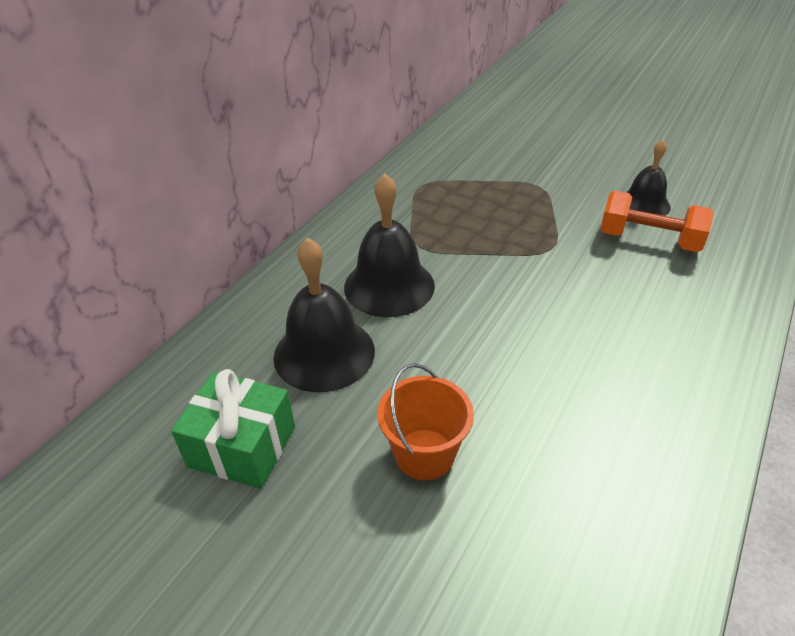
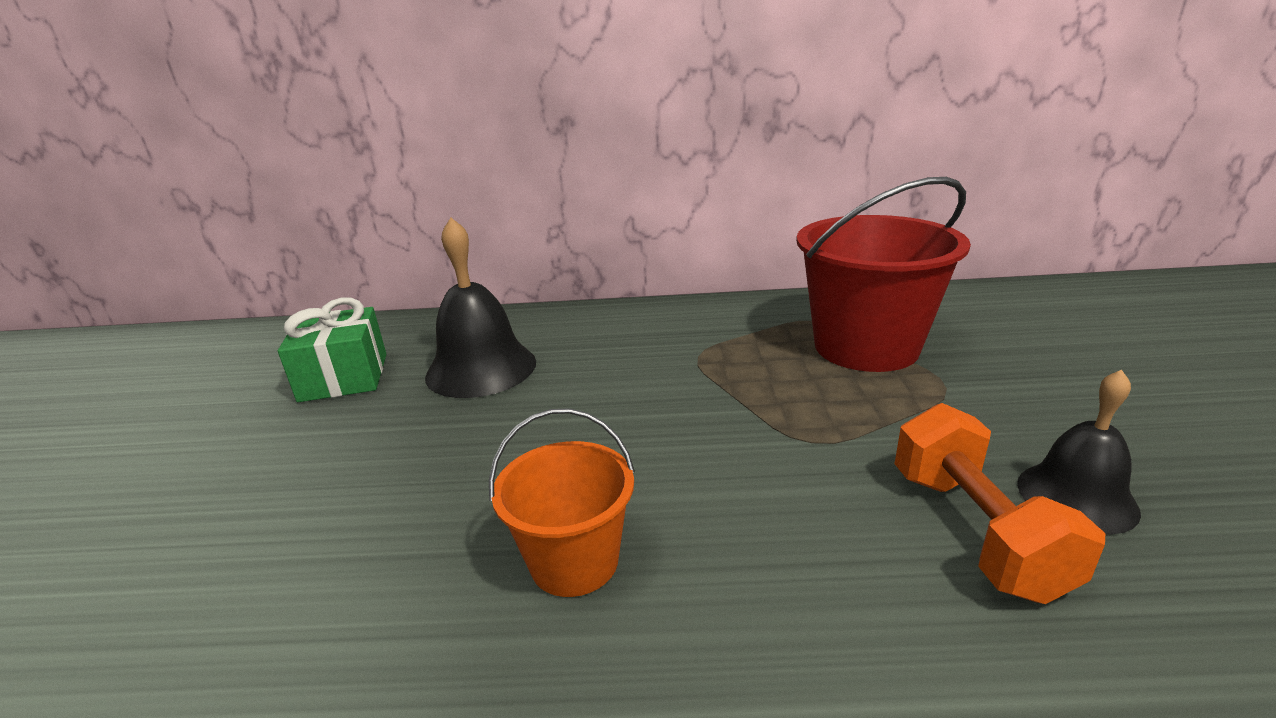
camera: 60 degrees right, 15 degrees down
(389, 286) = (610, 364): black bell -> none
(424, 454) = (362, 470): orange bucket -> orange bucket (574, 561)
(474, 185) = (866, 347): none -> red bucket

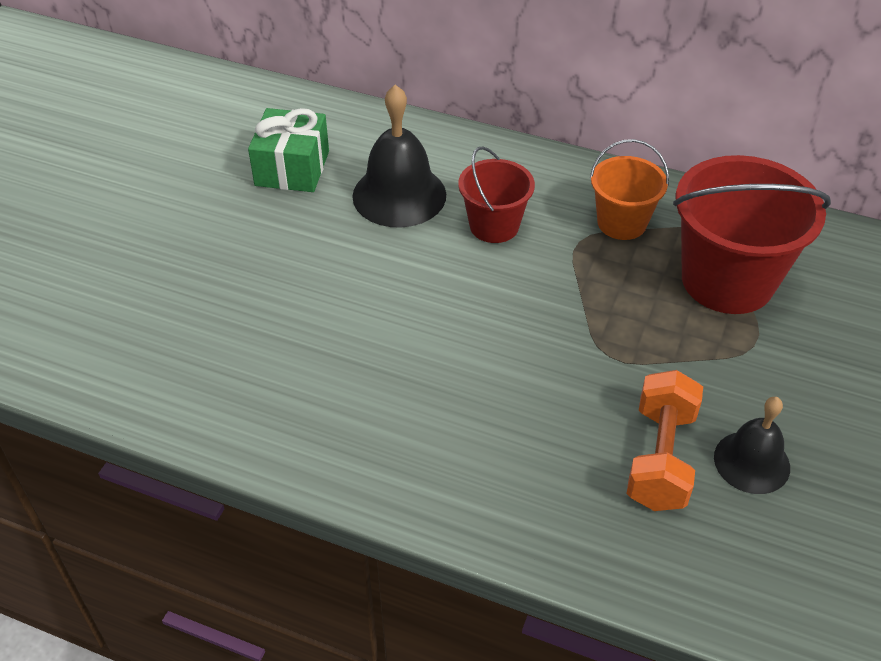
camera: 20 degrees right, 20 degrees up
(574, 561) = (403, 387): orange bucket -> orange bucket (621, 223)
(601, 366) = (494, 226): none -> red bucket

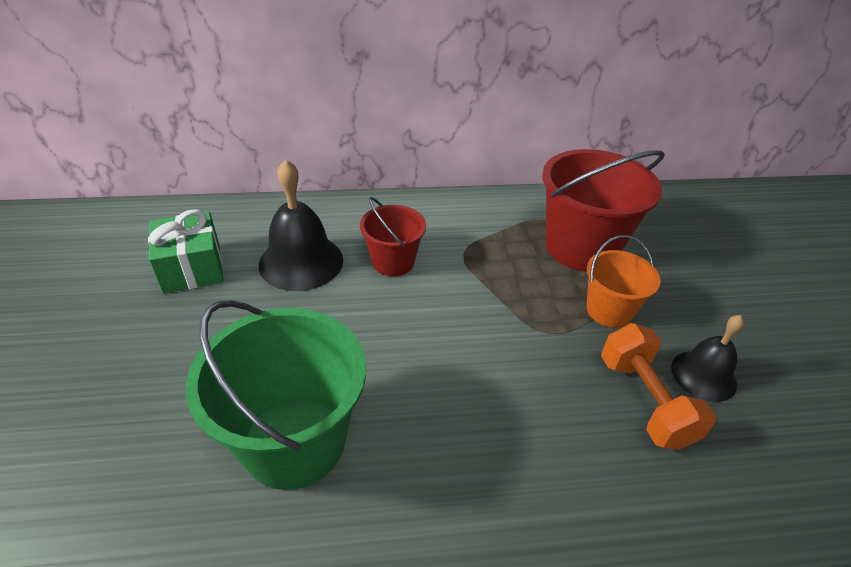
camera: 30 degrees left, 5 degrees down
(301, 359) = (294, 441): none -> green bucket
(621, 223) = (483, 231): orange bucket -> orange bucket (609, 311)

